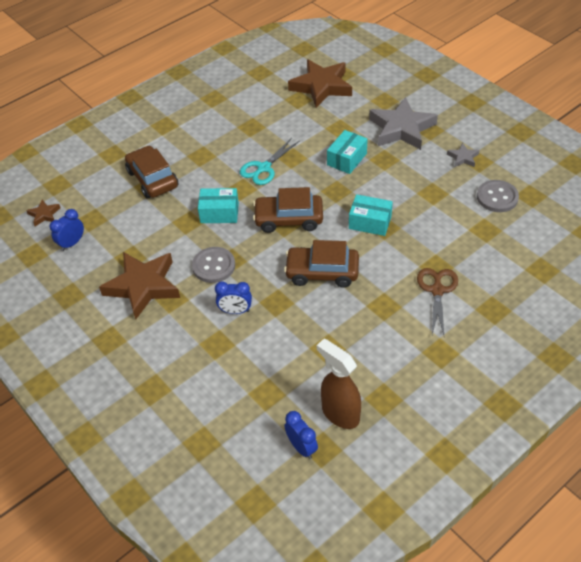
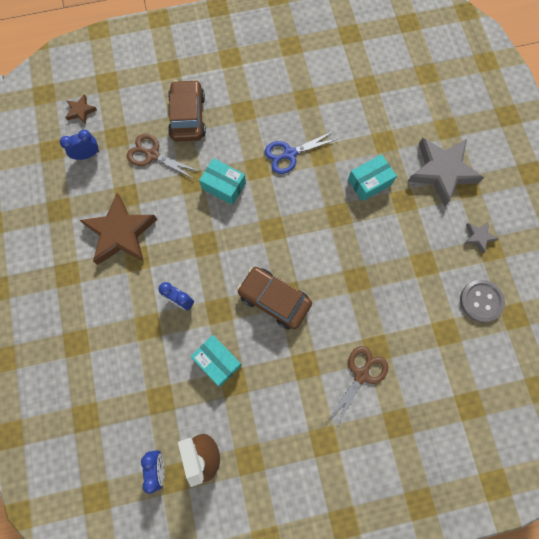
camera: 25 degrees right, 25 degrees up
(137, 218) = (152, 155): none -> brown scissors
(213, 266) = (188, 242): grey button -> none
(264, 168) = (290, 154): turquoise scissors -> blue scissors
(288, 219) = (279, 225): brown car -> none
(321, 86) = (397, 80): brown star -> none
(370, 222) = (347, 267): turquoise box -> turquoise box (218, 361)

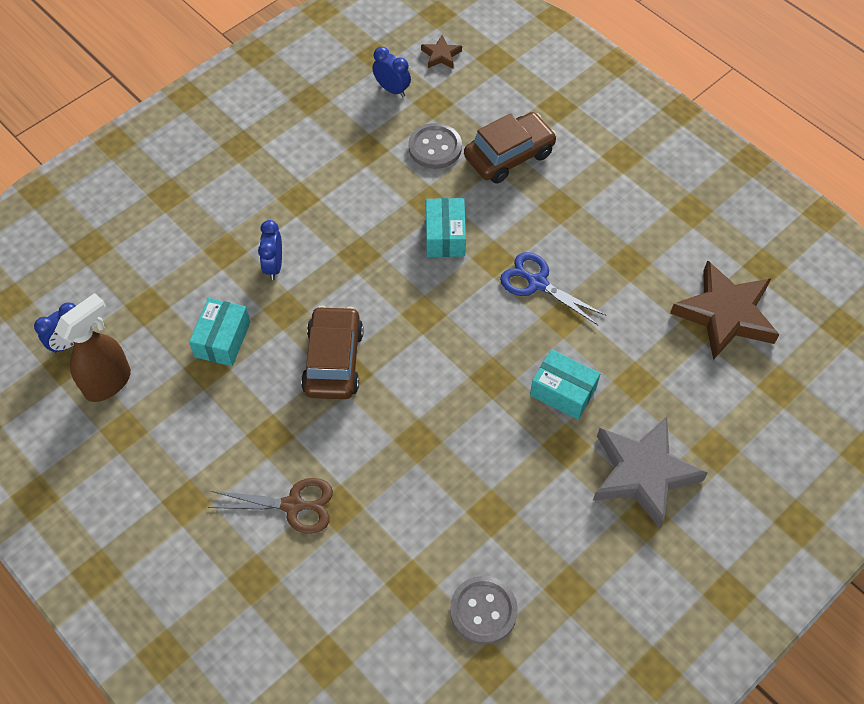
camera: 60 degrees right, 15 degrees down
(120, 233) = (319, 168): brown star -> brown star (725, 314)
(152, 155) = (435, 147): brown scissors -> grey button
(478, 237) = (577, 565): grey star -> none

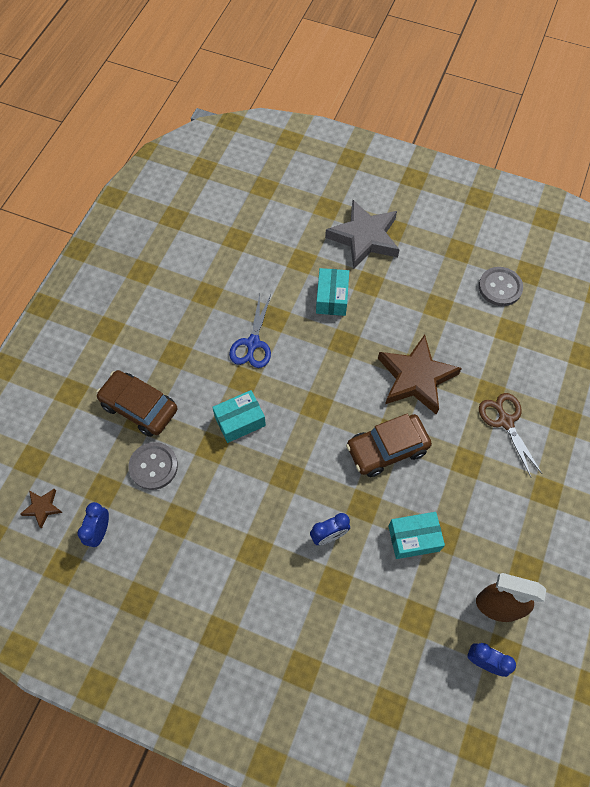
camera: 115 degrees left, 5 degrees up
(725, 314) = (224, 228): brown star -> brown star (415, 378)

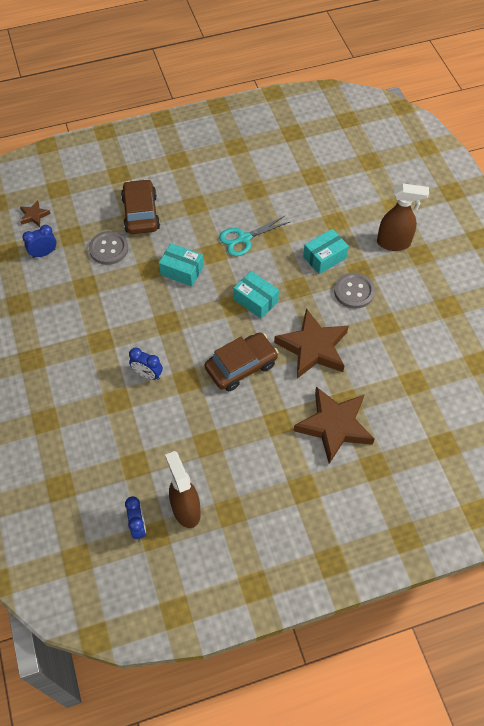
camera: 50 degrees right, 5 degrees down
(253, 343) = (244, 238): blue scissors -> turquoise scissors
(364, 238) = (394, 243): grey star -> brown spray bottle
(387, 449) = (241, 366): brown car -> brown car turned 120 degrees clockwise
(413, 538) = (190, 425): turquoise box -> turquoise box (255, 300)
(500, 287) = (444, 352): grey button -> grey button (354, 291)
(505, 421) = (334, 426): brown scissors -> brown star

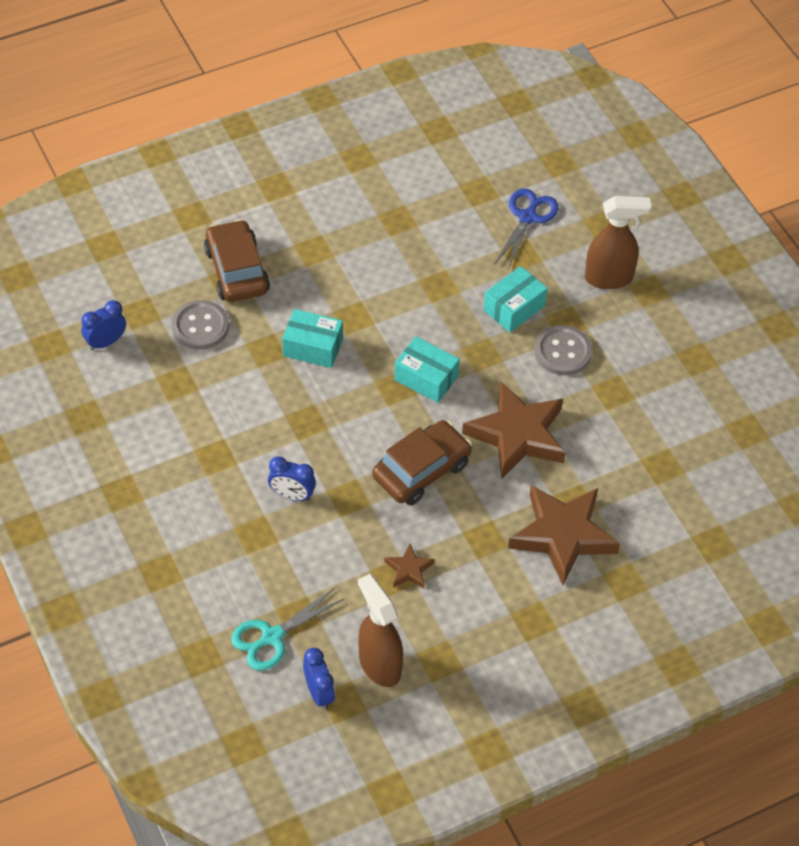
camera: 10 degrees left, 5 degrees down
(34, 215) = (79, 289): brown star -> brown star (409, 569)
(244, 238) = (394, 292): turquoise scissors -> turquoise scissors (272, 637)
(343, 196) = (527, 217): none -> blue scissors

